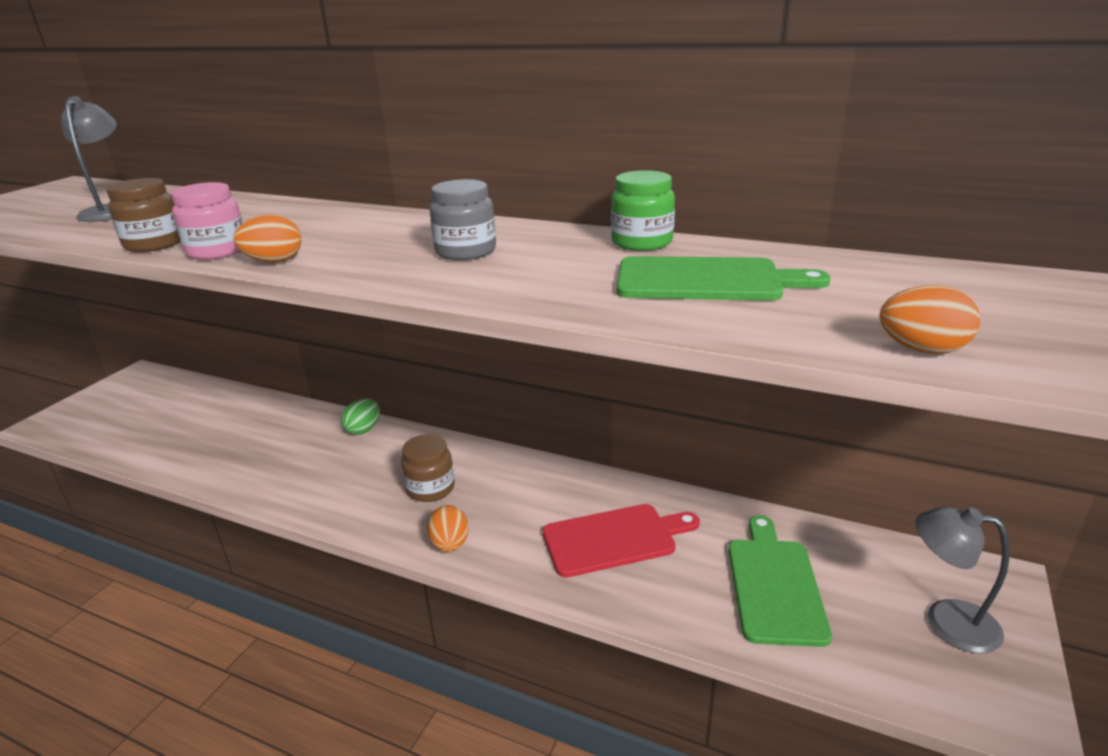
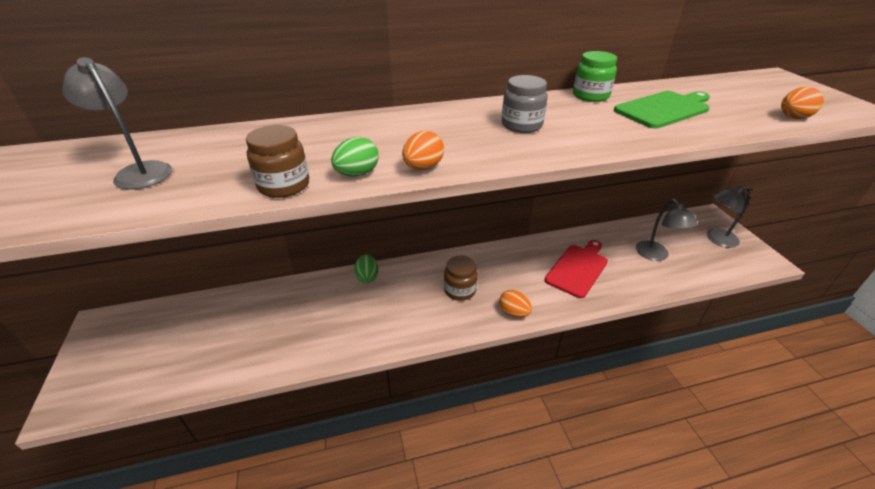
camera: 40 degrees left, 10 degrees up
(217, 251) = (357, 174): pink jar -> green egg
(774, 585) = (656, 255): green cutting board -> grey lamp

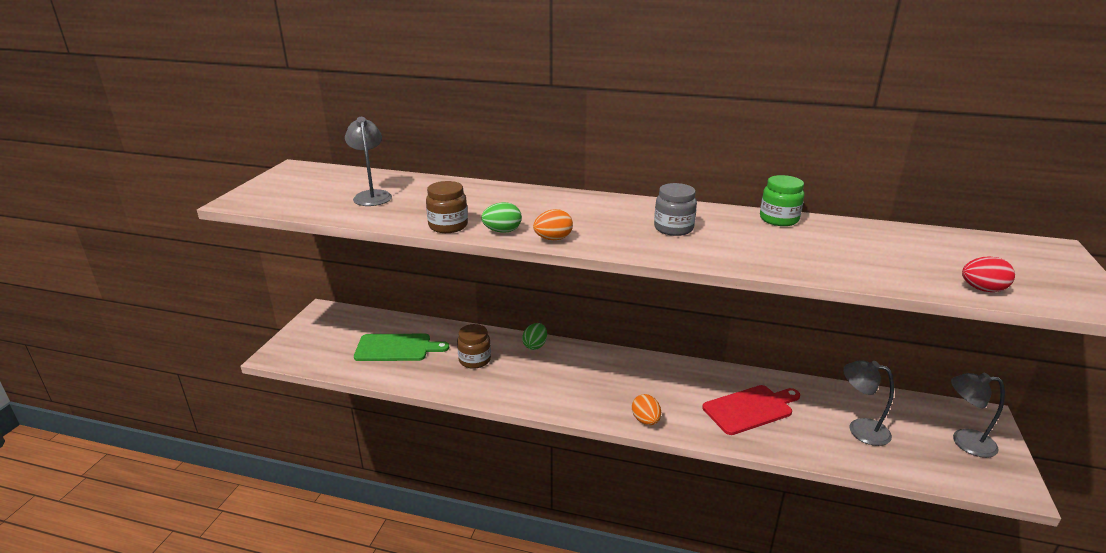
camera: 30 degrees right, 10 degrees down
(460, 290) = (610, 384): brown jar -> brown jar (474, 360)
(656, 255) = (860, 429): grey lamp -> grey lamp turned 105 degrees clockwise
(664, 109) = (839, 247): green cutting board -> green cutting board (396, 348)
(793, 118) = (982, 289): orange egg -> red egg

